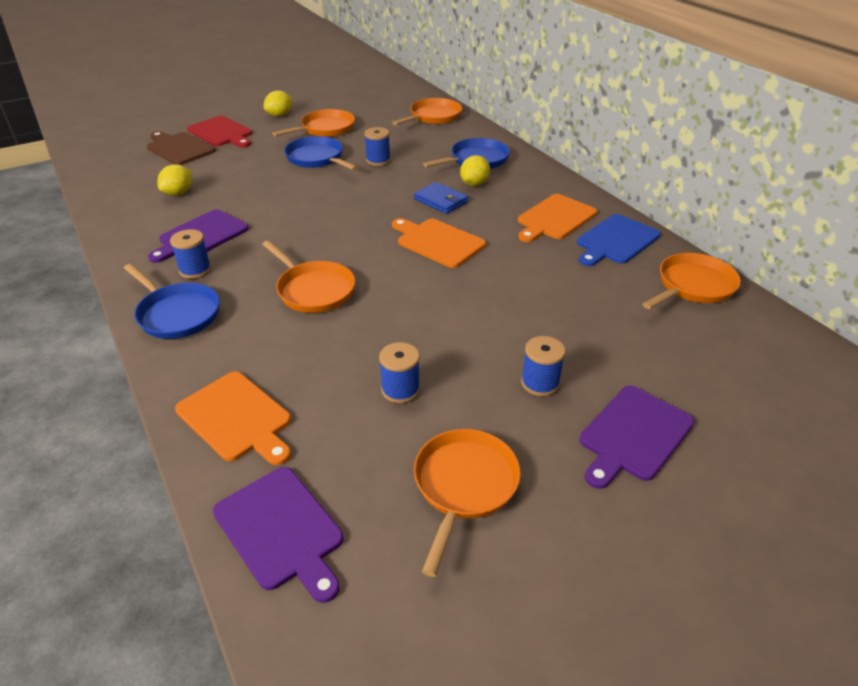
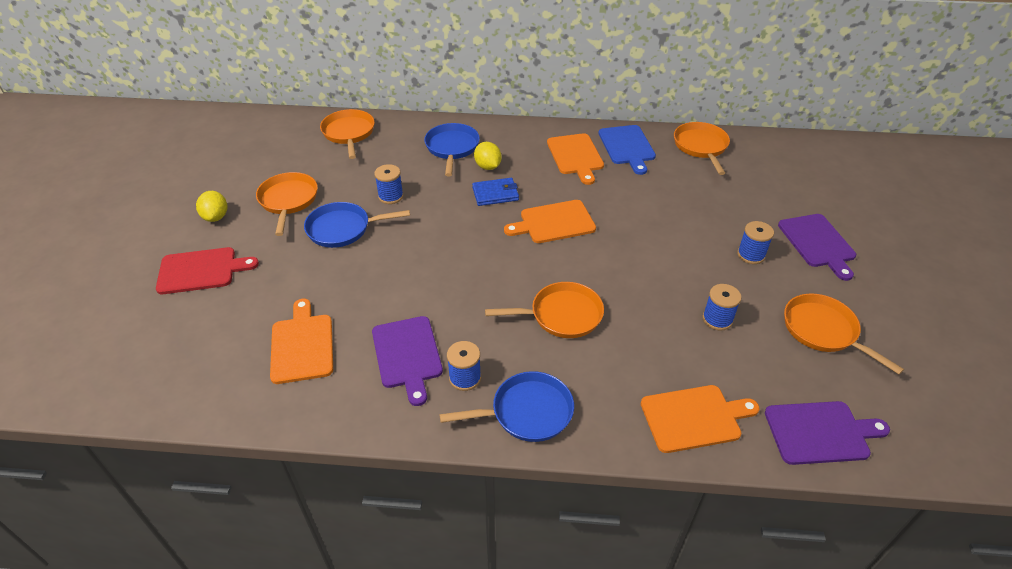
camera: 55 degrees left, 5 degrees up
(178, 193) = (302, 345): yellow lemon -> orange cutting board
(179, 148) = (197, 314): brown cutting board -> none

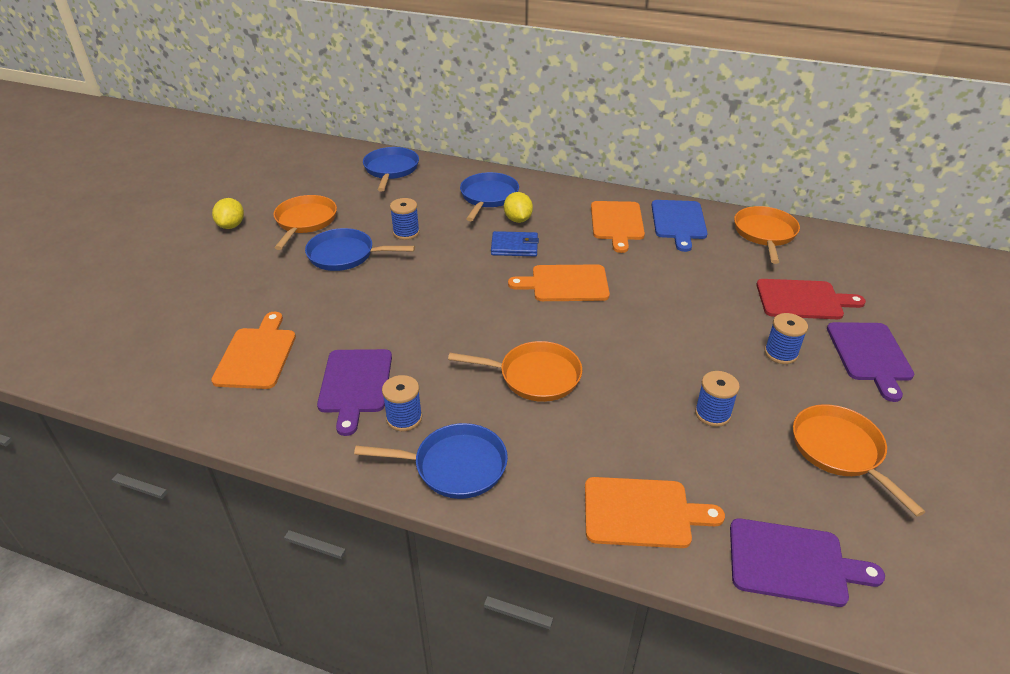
camera: 15 degrees right, 5 degrees down
(201, 270) = (195, 271): red cutting board -> red cutting board (803, 300)
(349, 133) = (391, 170): orange pan -> blue pan

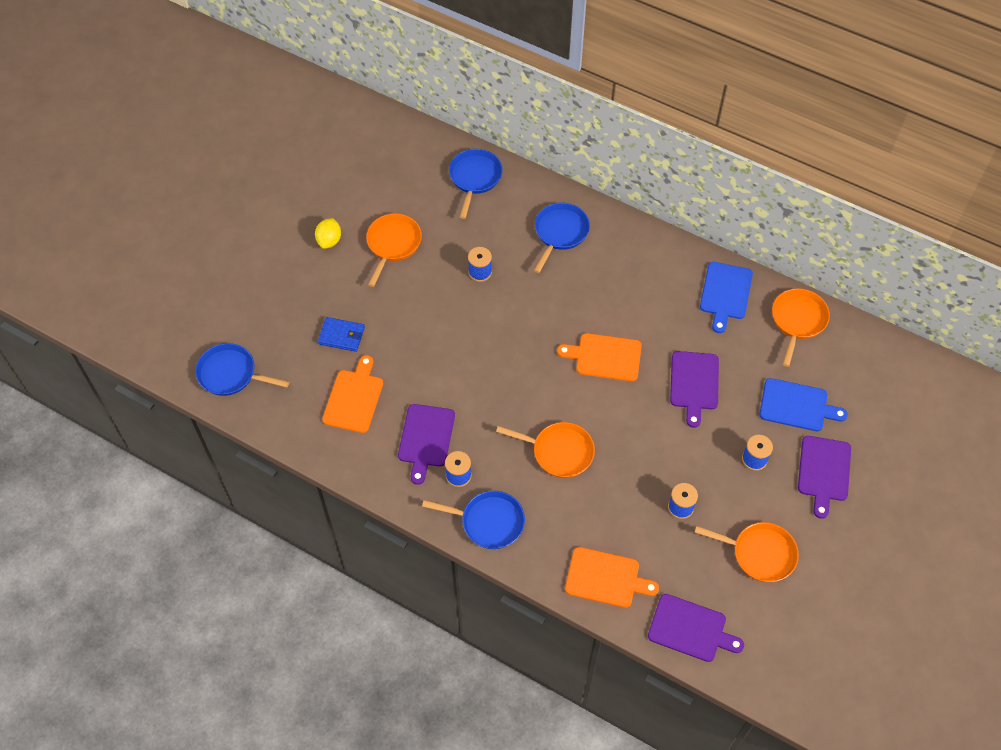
camera: 10 degrees right, 20 degrees up
(345, 255) = (426, 294): blue pan -> blue pan (231, 374)
(514, 246) = (571, 304): blue wallet -> blue wallet (341, 336)
(518, 219) = (581, 269): yellow lemon -> none
(617, 223) = (669, 286): orange cutting board -> none
(677, 294) = (694, 383): none -> purple cutting board
(803, 300) = (796, 406): red cutting board -> blue cutting board
(840, 451) = (759, 553): orange pan -> orange pan turned 120 degrees clockwise

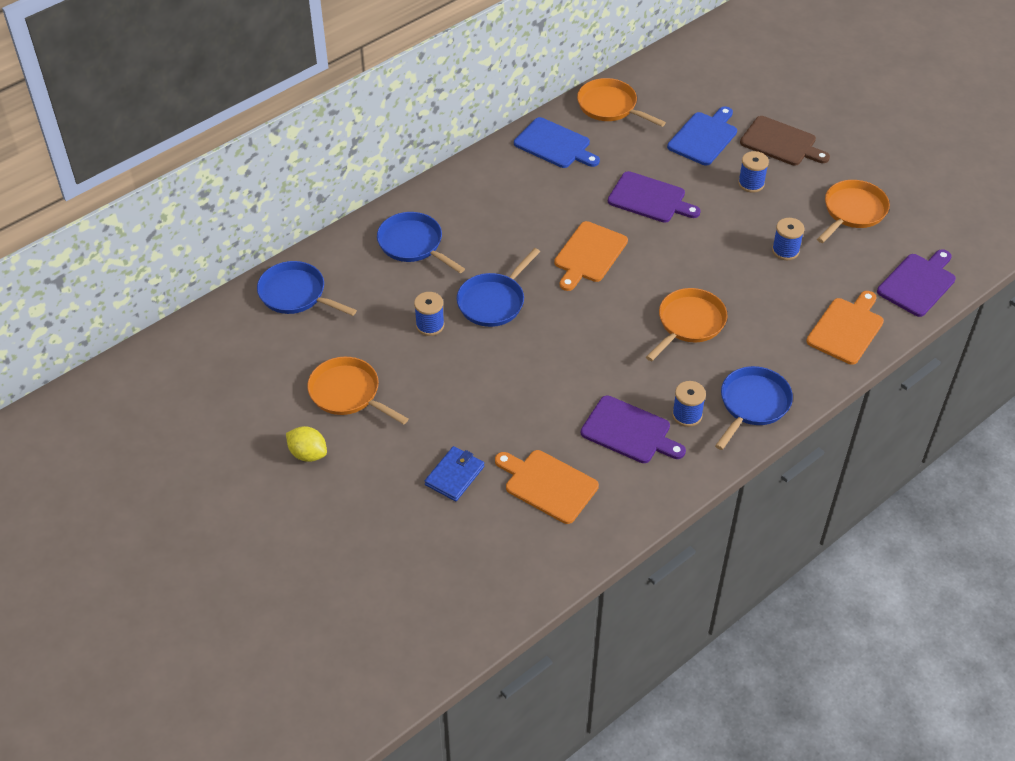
camera: 70 degrees left, 10 degrees down
(231, 374) = (458, 604): blue pan -> blue pan (494, 301)
(824, 471) = (781, 142): purple cutting board -> brown cutting board

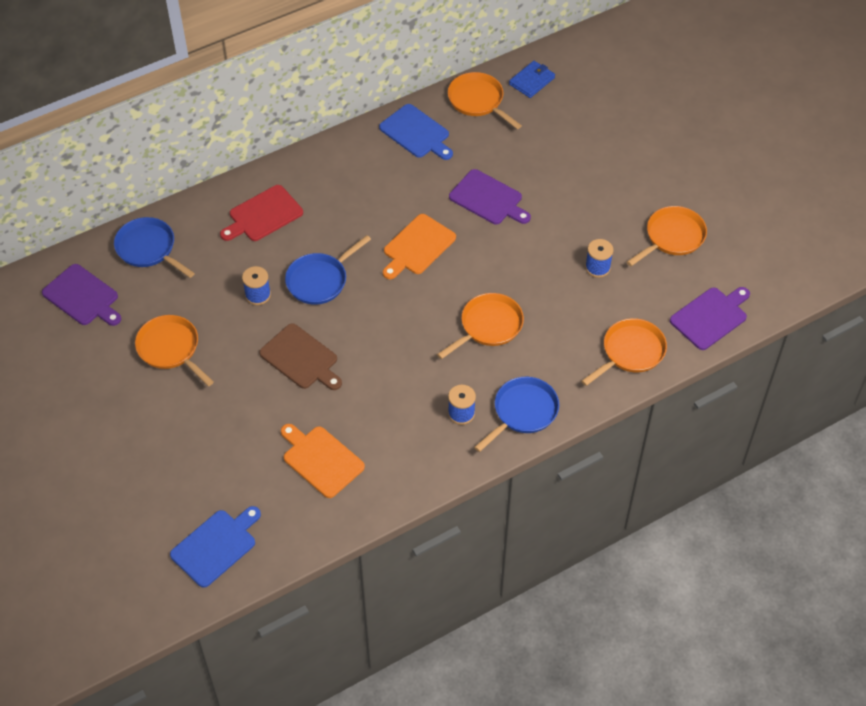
camera: 10 degrees right, 5 degrees up
(308, 454) = (123, 400): yellow lemon -> none
(413, 244) = (263, 215): blue pan -> red cutting board
(454, 475) = (243, 439): blue wallet -> blue wallet (531, 81)
(629, 431) = (405, 421): purple cutting board -> purple cutting board (82, 297)
(704, 137) = (556, 143): blue cutting board -> blue cutting board (216, 546)
(751, 183) = (586, 196): blue spool -> none
(781, 142) = (626, 158): brown cutting board -> brown cutting board (301, 358)
(846, 329) = (630, 352): orange cutting board -> orange pan

